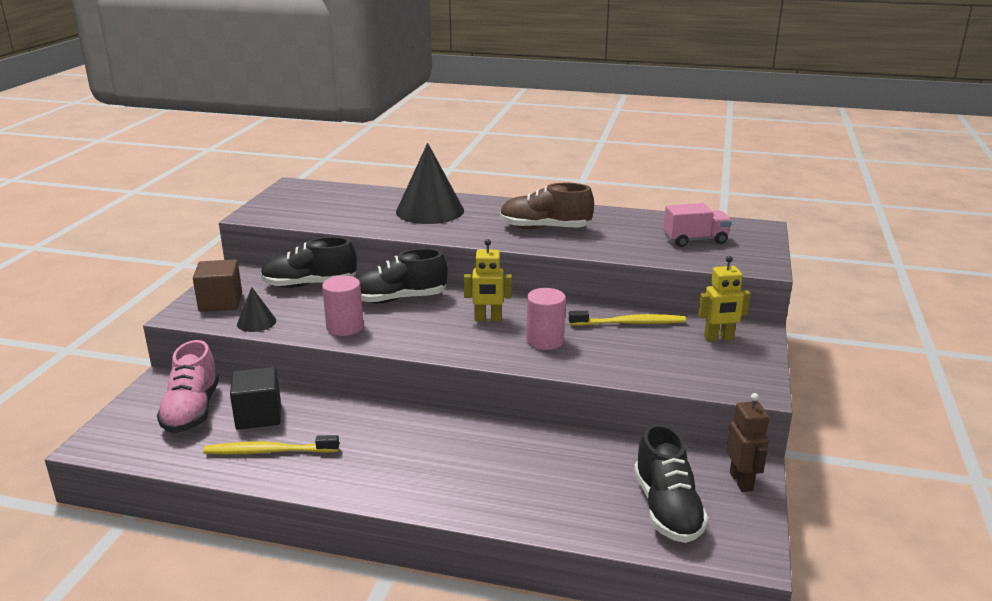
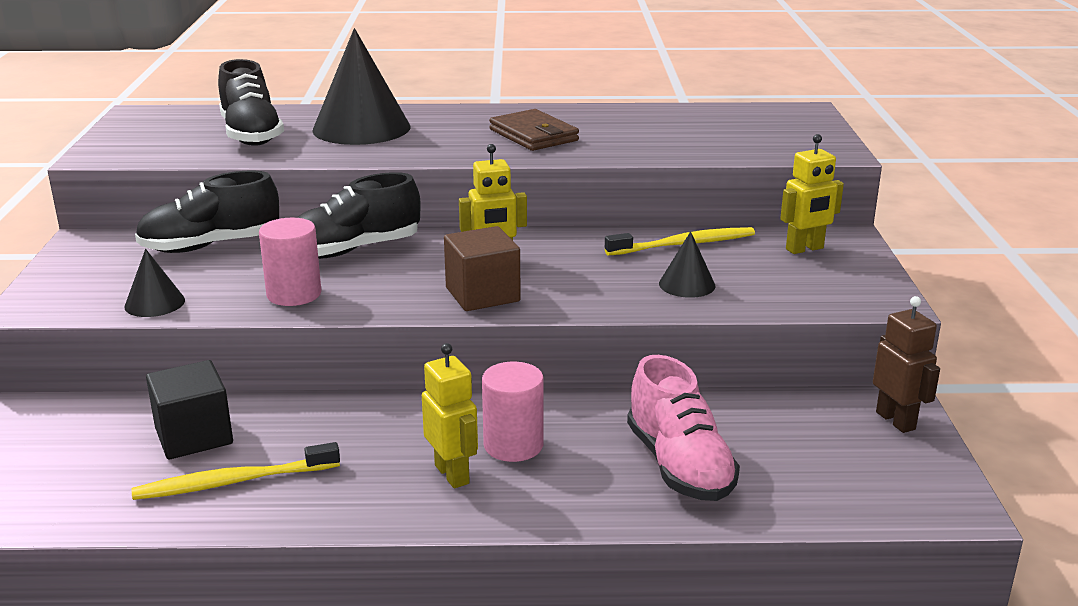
camera: 15 degrees left, 0 degrees up
(192, 410) = (84, 444): pink shoe -> pink shoe (679, 465)
(220, 302) = (83, 283): brown cube -> brown cube (482, 294)
(407, 469) = (452, 474): none -> yellow robot
(545, 228) = (534, 135): brown shoe -> brown wallet
(545, 341) = (585, 278): pink cylinder -> pink cylinder (513, 445)
(614, 355) = (687, 284): none -> black cone
(667, 509) = (823, 468): black shoe -> black shoe (251, 135)
(695, 240) = (736, 131): pink truck -> none

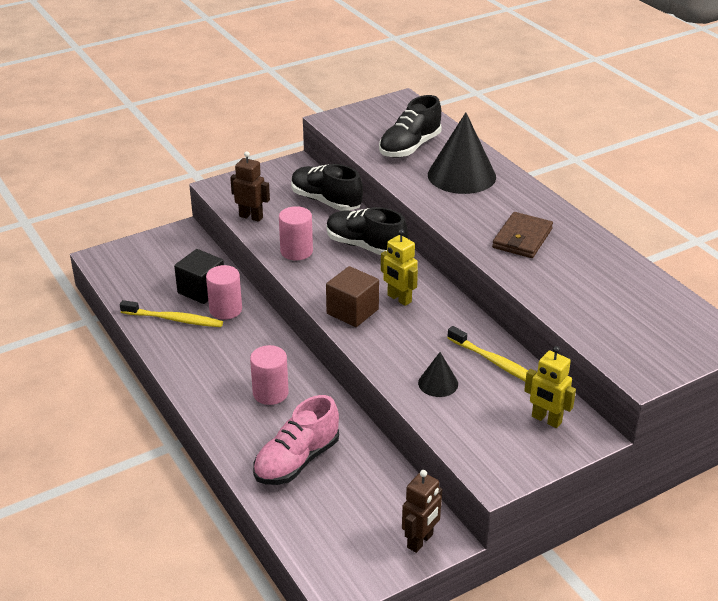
camera: 60 degrees right, 10 degrees up
(154, 303) = (251, 217): black cone -> brown robot
(232, 482) = (174, 319): yellow toothbrush -> yellow toothbrush turned 150 degrees clockwise
(273, 428) = (225, 310): none -> pink cylinder
(452, 474) = (229, 383): yellow robot -> none

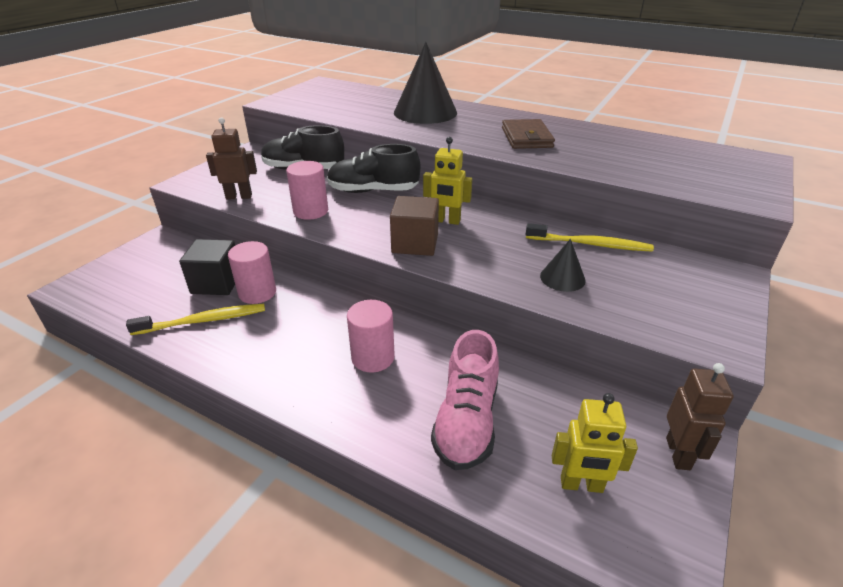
camera: 30 degrees left, 0 degrees up
(410, 147) = (361, 105): black shoe -> none
(546, 420) = (687, 275): yellow robot -> yellow robot (581, 485)

